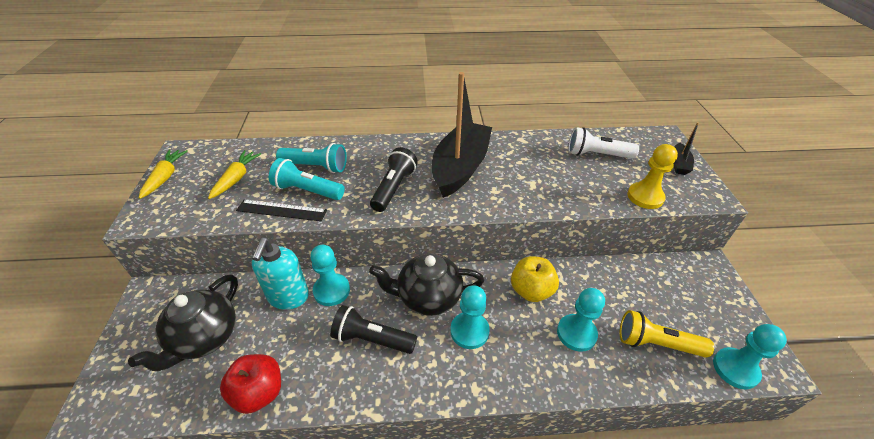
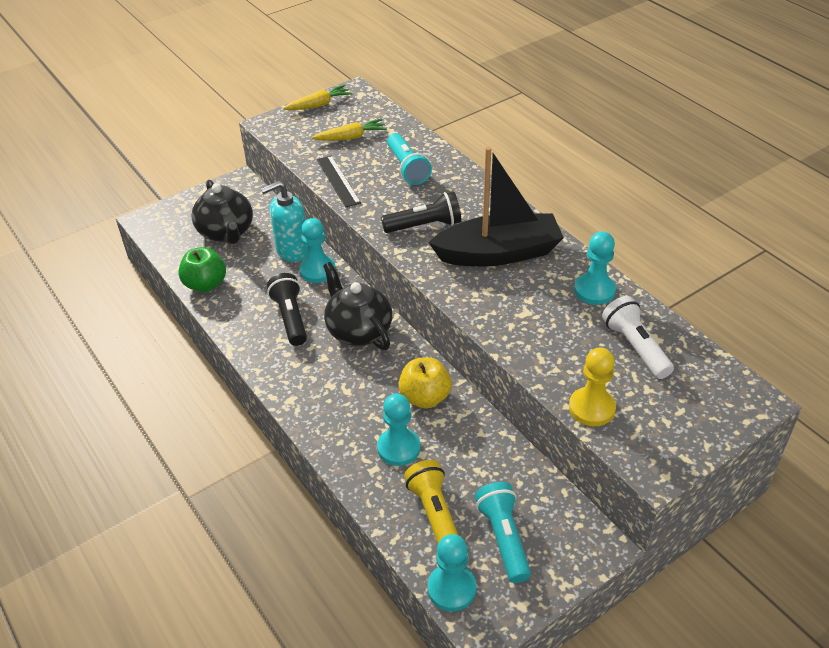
camera: 60 degrees right, 0 degrees up
(204, 338) = (226, 232): black teapot -> black teapot turned 105 degrees counterclockwise
(259, 392) = (205, 284): red apple -> green apple
(307, 191) = (373, 180): turquoise flashlight -> turquoise flashlight (503, 538)
(469, 331) = (343, 373): turquoise pawn -> turquoise pawn (594, 290)
(679, 164) = (697, 426): black boat -> none

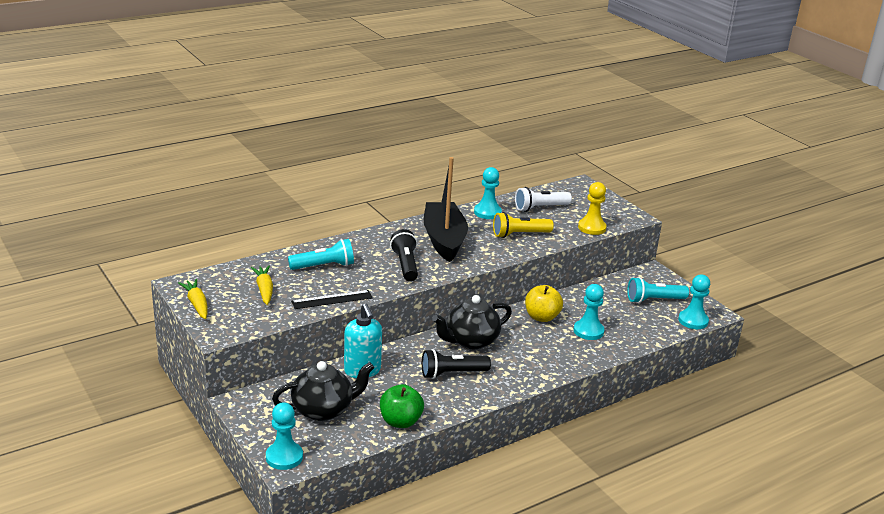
camera: 90 degrees left, 15 degrees down
(317, 270) = (393, 358): turquoise pawn -> turquoise pawn (284, 457)
(434, 514) = (641, 322): yellow flashlight -> yellow flashlight (520, 234)

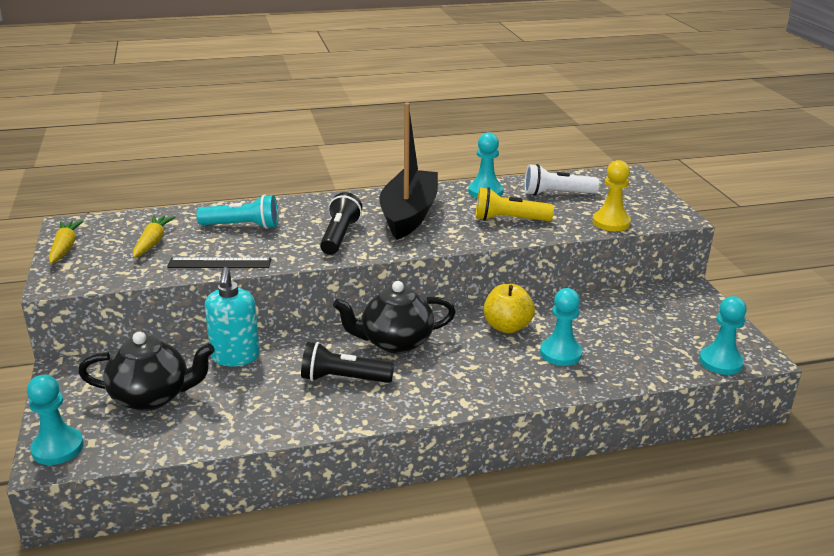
camera: 20 degrees right, 0 degrees up
(400, 421) = (234, 429): green apple -> none
(654, 300) = (676, 327): turquoise flashlight -> none

